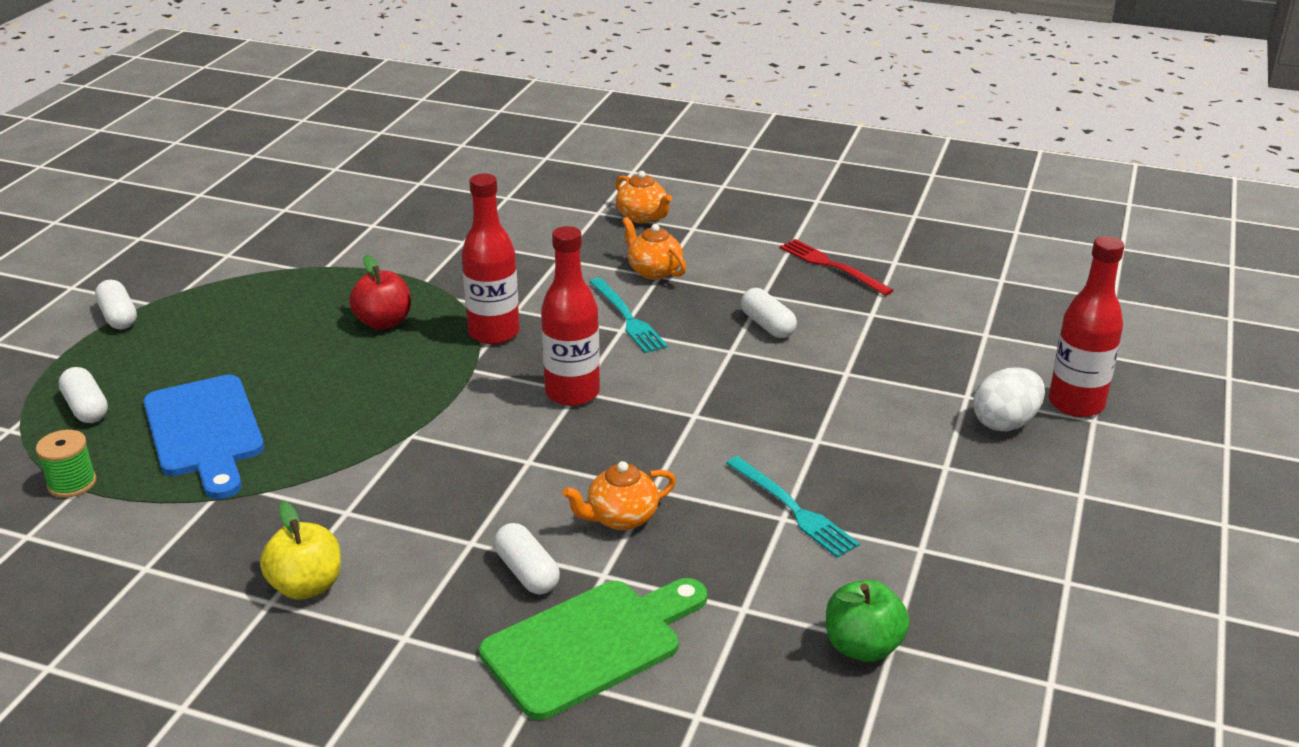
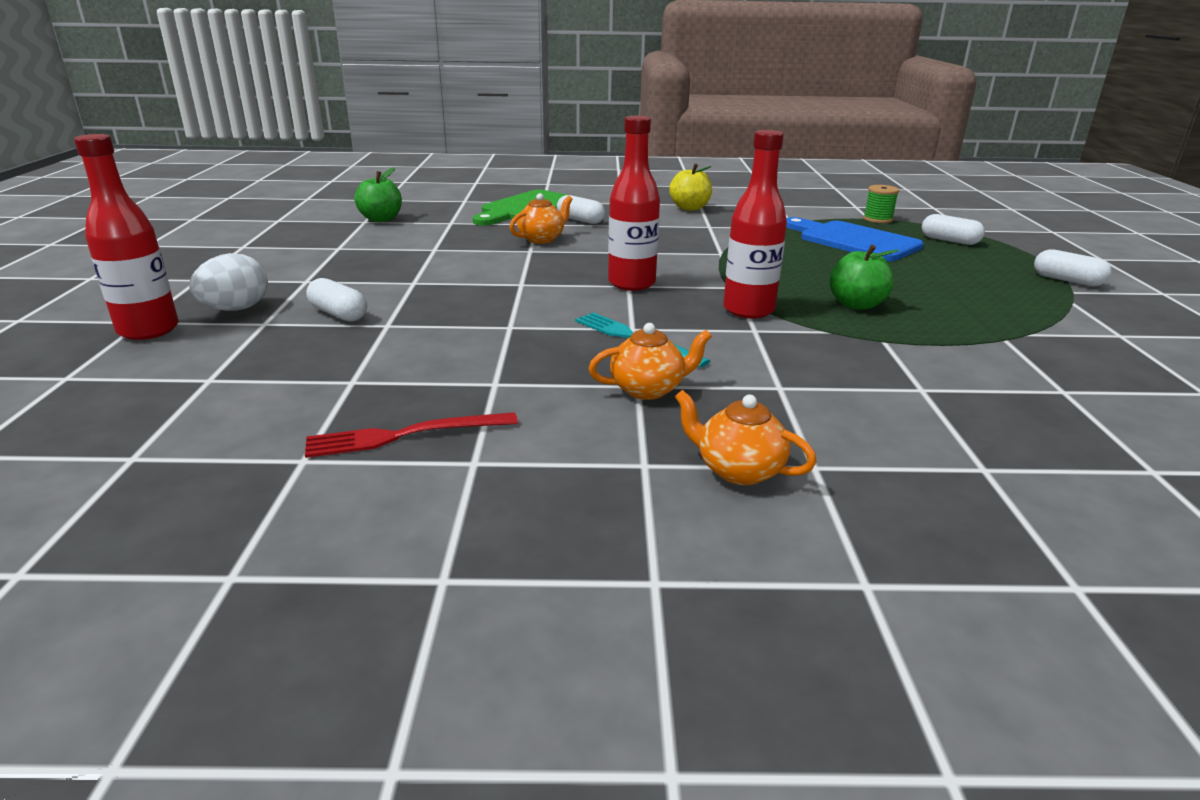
camera: 160 degrees right, 5 degrees down
(384, 322) = (856, 304): red apple -> green apple
(654, 271) = (648, 389): orange teapot -> orange teapot turned 45 degrees counterclockwise
(767, 325) = (479, 352): white capsule -> white capsule (339, 314)
(793, 509) = (427, 252): turquoise fork -> none
(832, 266) = (405, 435): red fork -> red fork turned 135 degrees clockwise

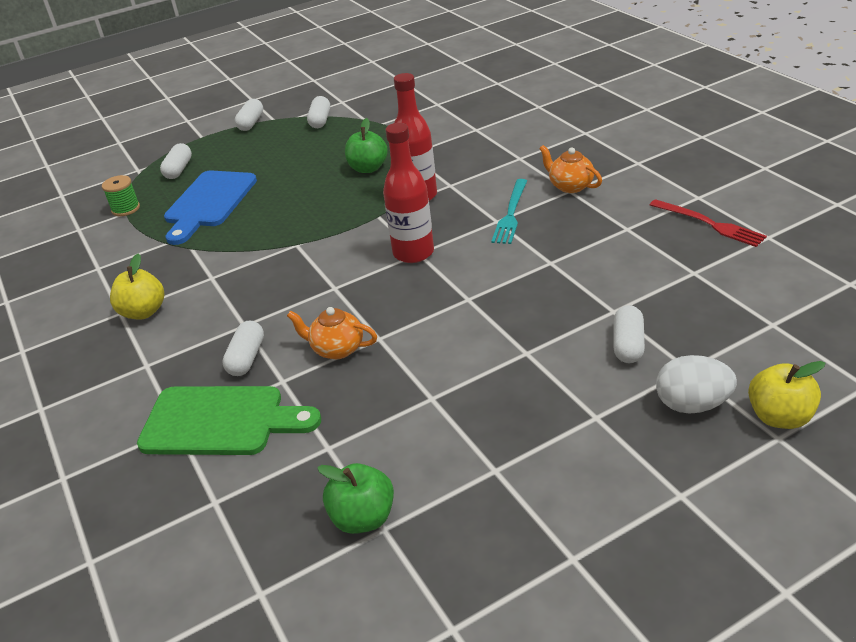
camera: 115 degrees left, 10 degrees up
(148, 330) = (779, 417): red bottle -> yellow apple
(738, 470) = (611, 144): orange teapot -> none
(1047, 311) = (320, 120): none -> white capsule

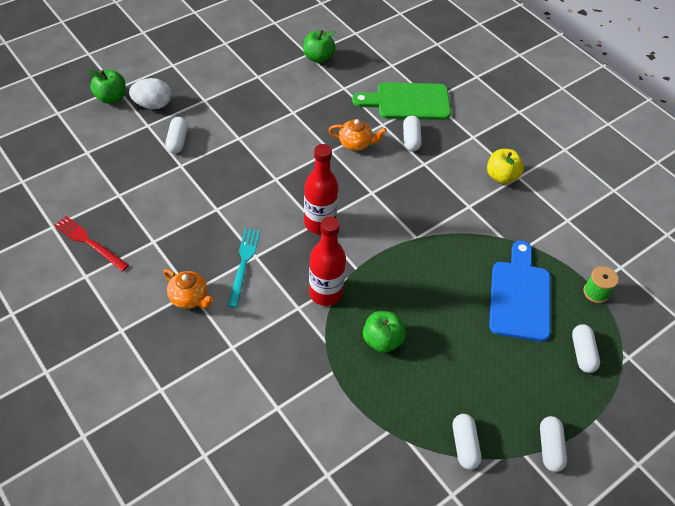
camera: 165 degrees right, 15 degrees up
(779, 417) = (111, 97): yellow apple -> green apple

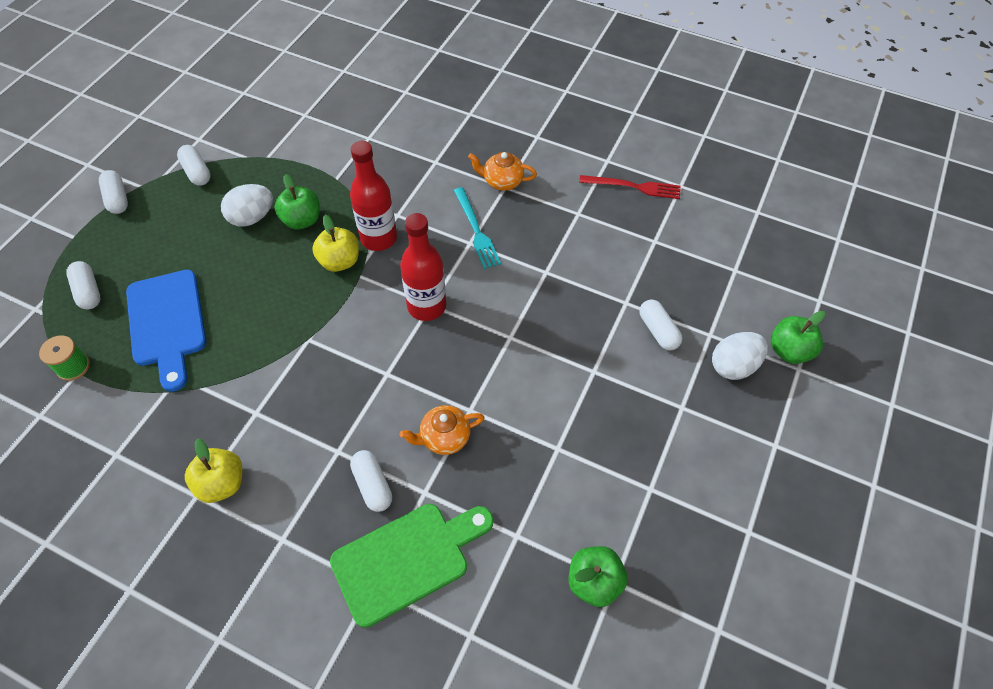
camera: 155 degrees right, 5 degrees up
(367, 287) = (340, 261): none -> yellow apple
(425, 364) = (252, 217): none -> white egg

